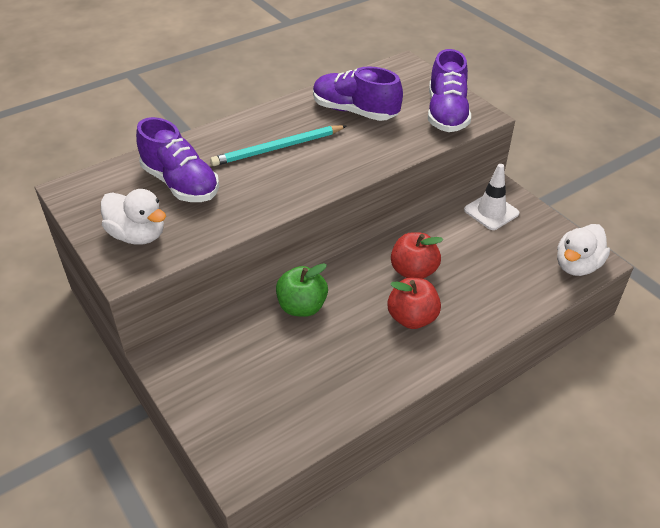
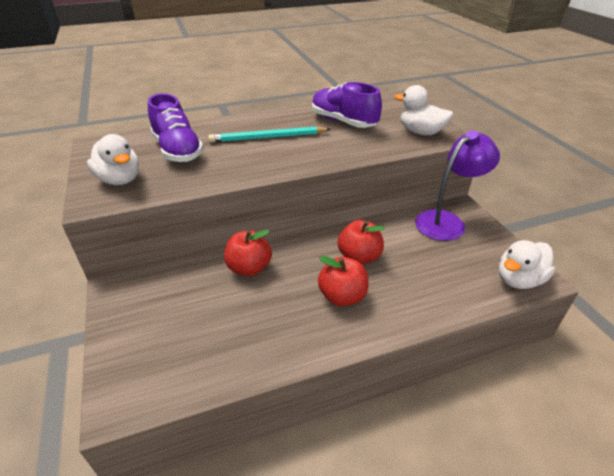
camera: 15 degrees right, 5 degrees down
(302, 307) = (249, 268): green apple -> red apple
(446, 114) = (421, 132): purple shoe -> white duck
(491, 212) = (447, 221): white traffic cone -> purple lamp

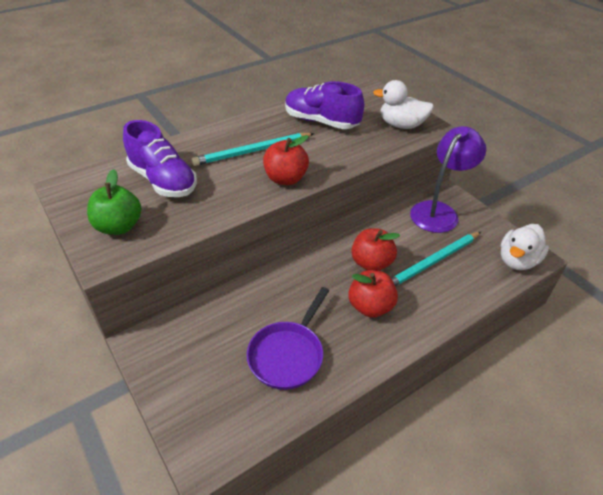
camera: 15 degrees left, 5 degrees up
(120, 180) = (119, 226): white duck -> green apple
(242, 325) = (288, 354): none -> purple pan
(249, 268) = (270, 294): red apple -> red apple (285, 179)
(423, 266) = (432, 262): none -> turquoise pencil

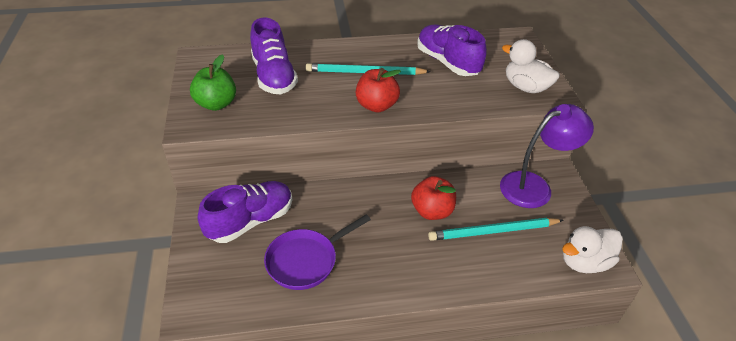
camera: 25 degrees right, 0 degrees up
(207, 337) = (250, 221): none -> purple shoe
(370, 306) = (404, 249): red apple -> none

